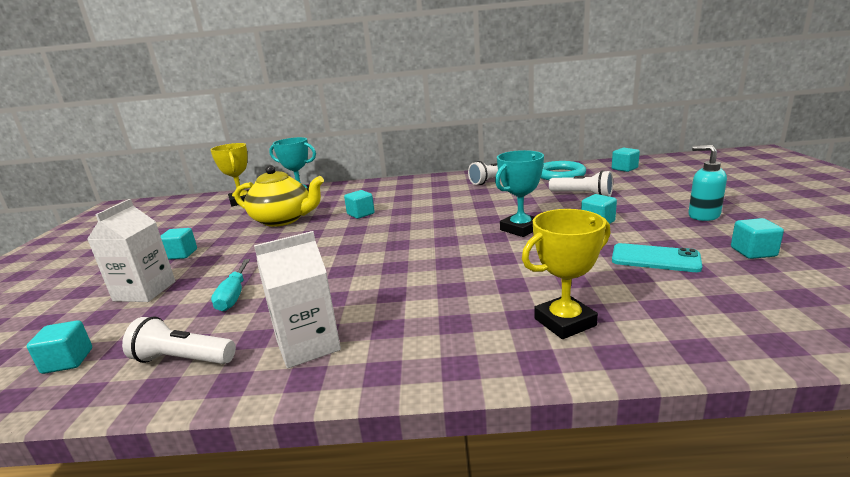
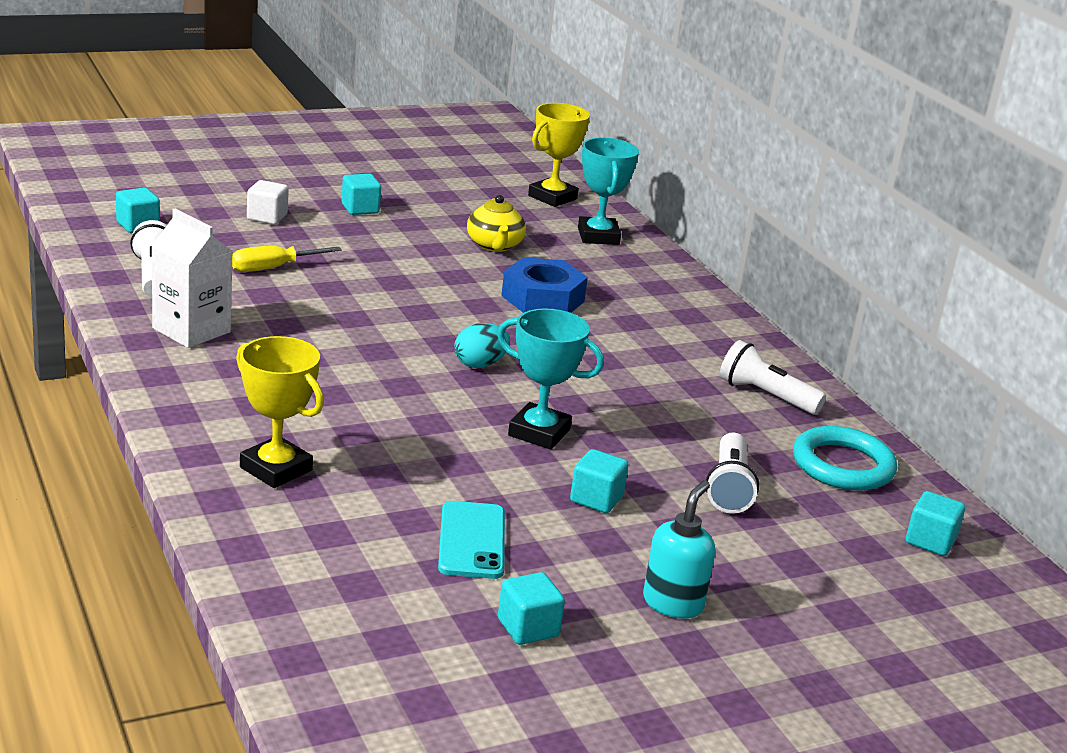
camera: 60 degrees right, 5 degrees up
(145, 291) = (267, 217): white carton -> white cube
(233, 296) = (272, 268): turquoise screwdriver -> yellow screwdriver
(283, 220) = (494, 245): yellow teapot -> yellow teapot, size x0.62
(360, 214) = (542, 298): turquoise cube -> blue nut
(431, 237) = (480, 364): none -> turquoise egg

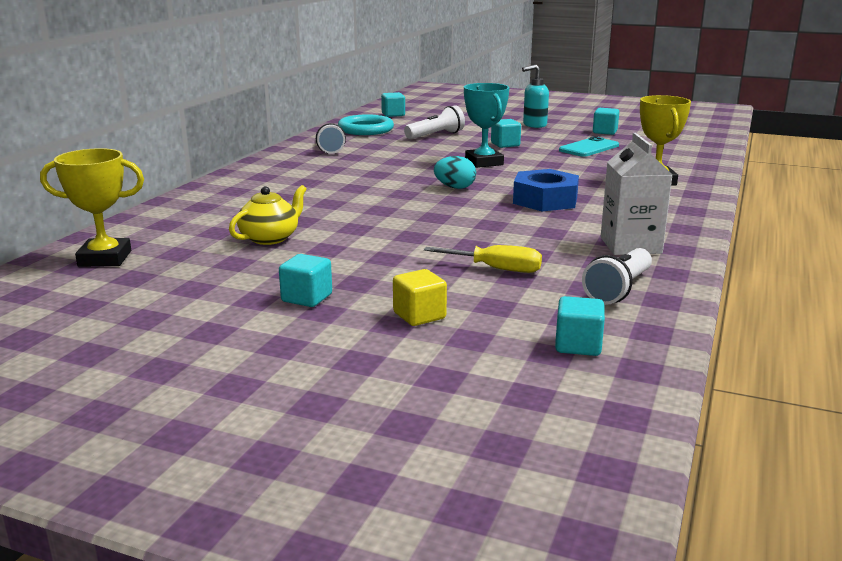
camera: 130 degrees left, 5 degrees down
(267, 217) = (419, 316): white cube -> yellow cube
(542, 298) = (330, 203): blue nut -> blue nut (545, 200)
(598, 236) = (172, 223): turquoise trophy -> none

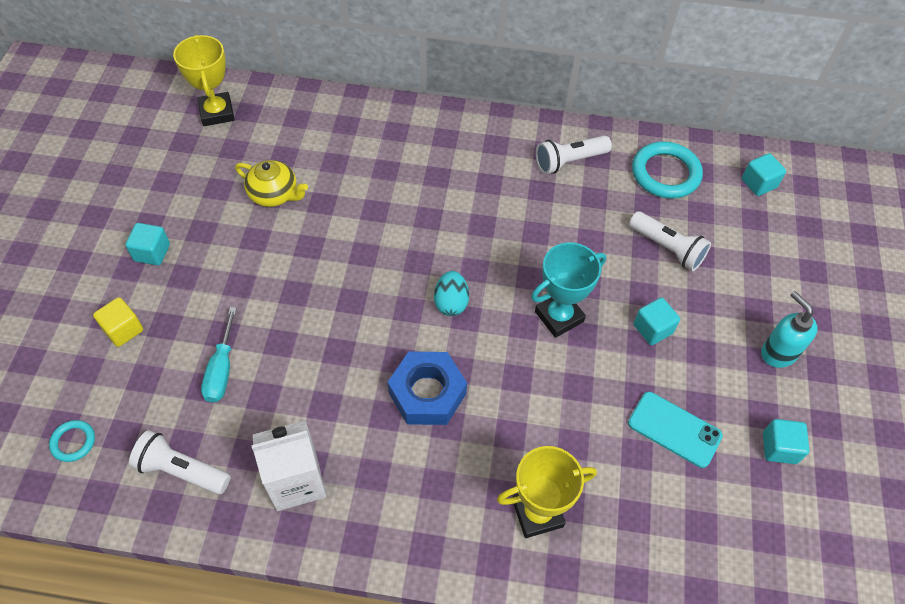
camera: 75 degrees right, 35 degrees up
(496, 269) = (221, 370): yellow screwdriver -> turquoise screwdriver
(578, 345) = (73, 442): turquoise cube -> turquoise ring

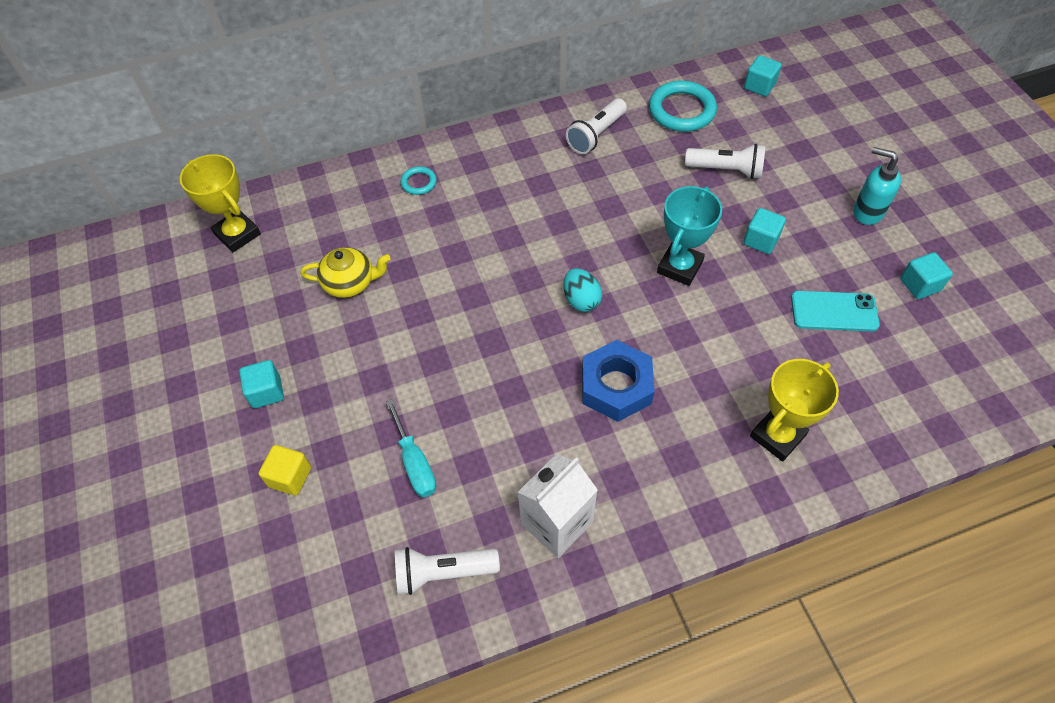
camera: 25 degrees left, 0 degrees up
(73, 442) = (316, 606): turquoise ring -> turquoise ring (418, 182)

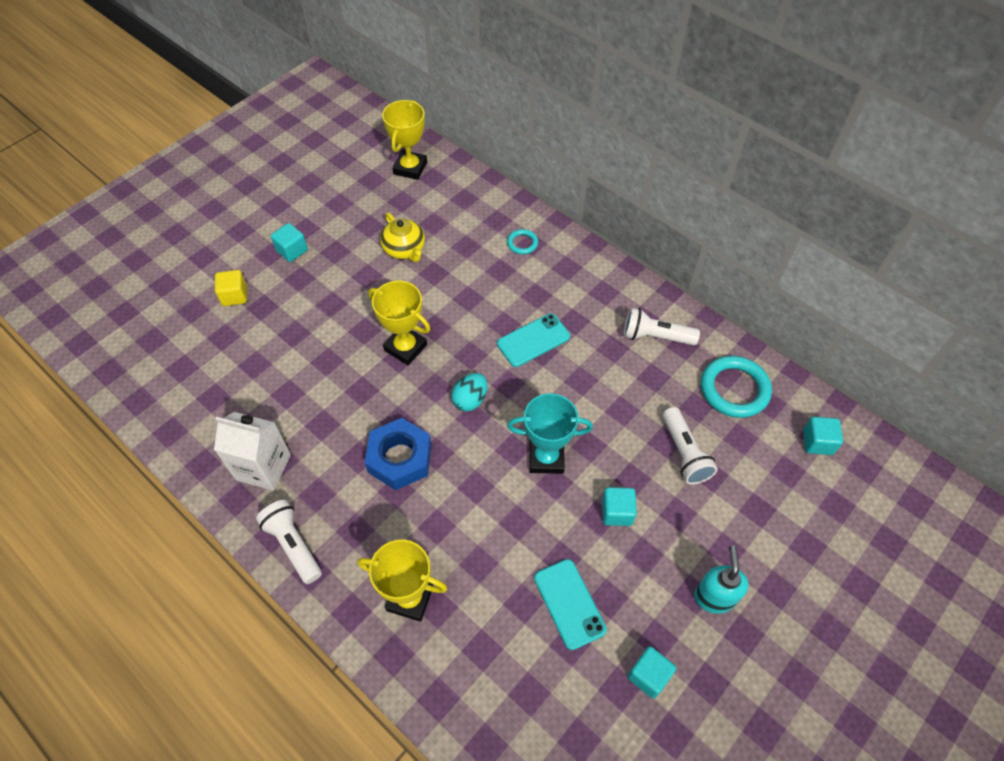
camera: 60 degrees right, 0 degrees up
(415, 463) = (274, 359): turquoise screwdriver -> none
(443, 572) = (199, 414): white flashlight -> white flashlight (293, 545)
(482, 330) = (405, 347): none -> yellow trophy
(542, 222) = (533, 340): none -> turquoise phone

